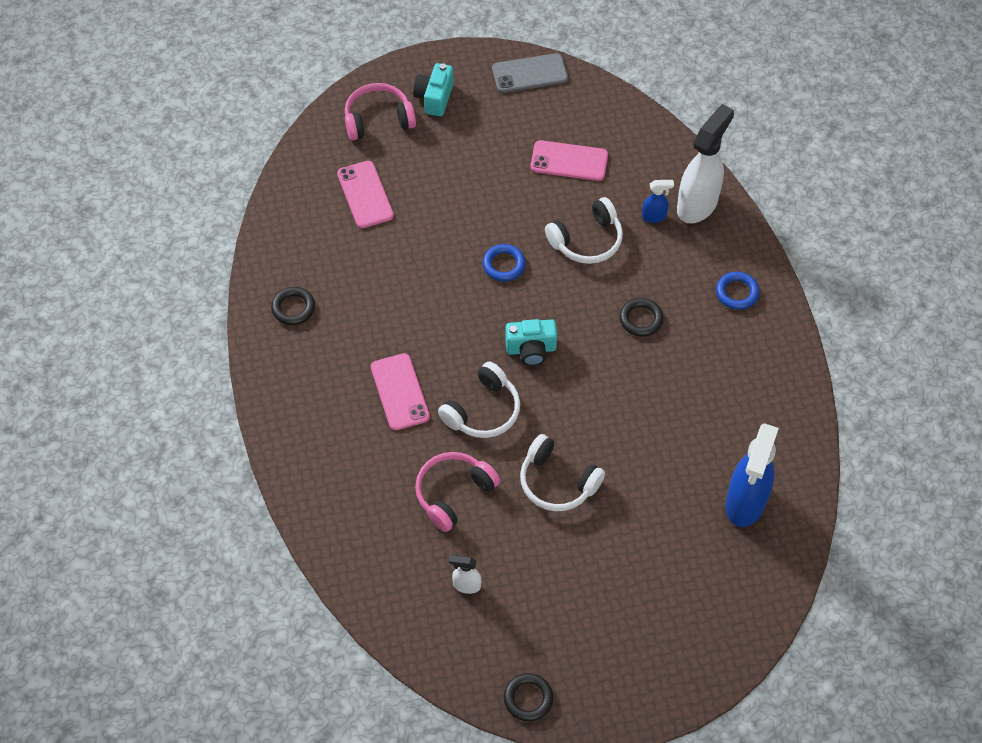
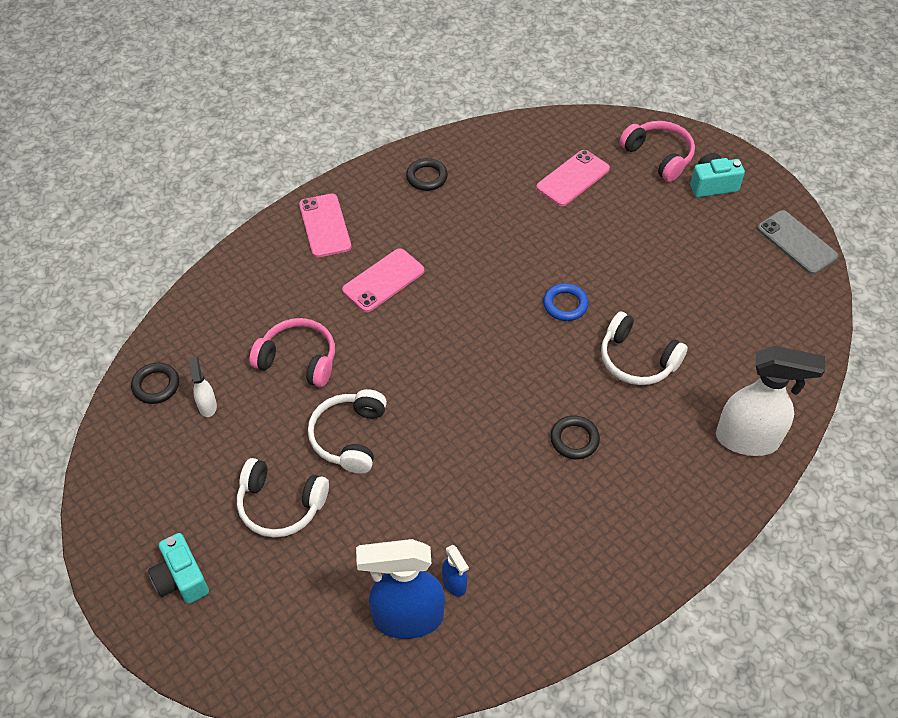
camera: 65 degrees right, 5 degrees down
(483, 411) = (397, 349): white headphones -> white headphones (280, 505)
(528, 698) = (107, 500): black ring -> black ring (156, 385)
(531, 349) = (484, 361): turquoise camera -> turquoise camera (181, 579)
(569, 161) = (719, 311): pink phone -> pink phone (325, 226)
(654, 216) = (705, 406): blue spray bottle -> blue spray bottle (454, 584)
(737, 293) = (662, 516): blue ring -> none

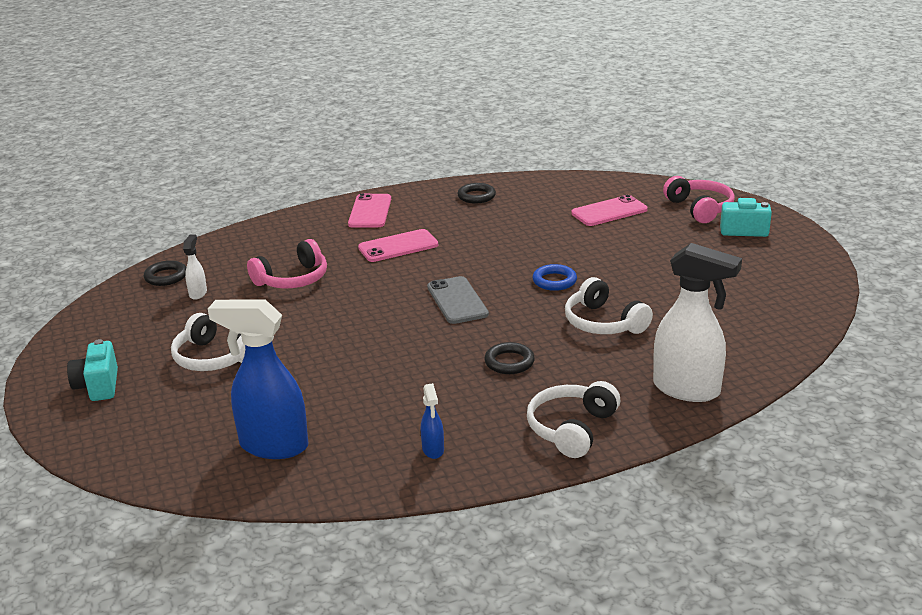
camera: 20 degrees right, 25 degrees down
(298, 359) = (293, 279): pink headphones -> pink headphones turned 105 degrees clockwise
(349, 437) = (303, 328): white headphones -> white headphones (571, 429)
(454, 584) = (332, 432): blue spray bottle -> blue spray bottle (433, 450)
(796, 242) = (811, 274): grey phone -> grey phone (457, 301)

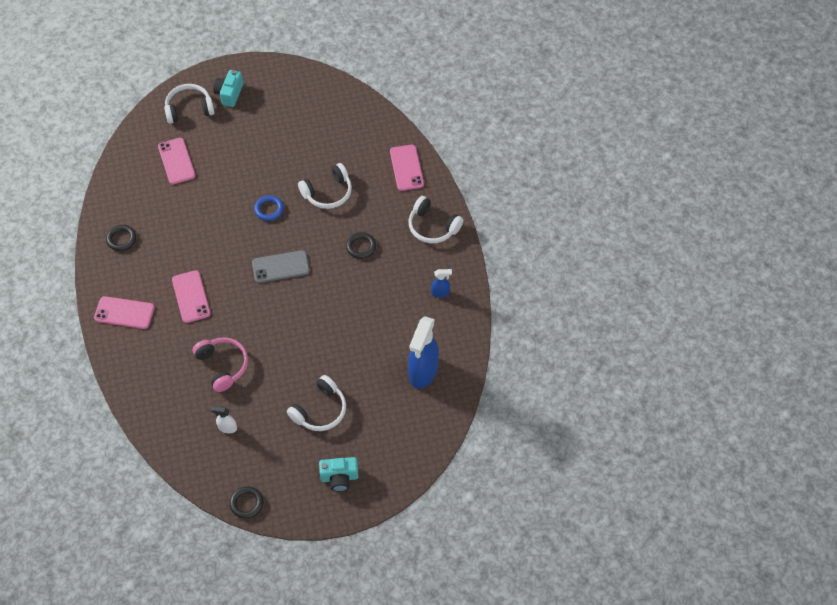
camera: 85 degrees left, 30 degrees up
(166, 277) = (194, 453): black ring -> black ring (246, 503)
(687, 389) = (406, 168): white spray bottle -> pink phone
(700, 208) = (189, 109): pink headphones -> white headphones

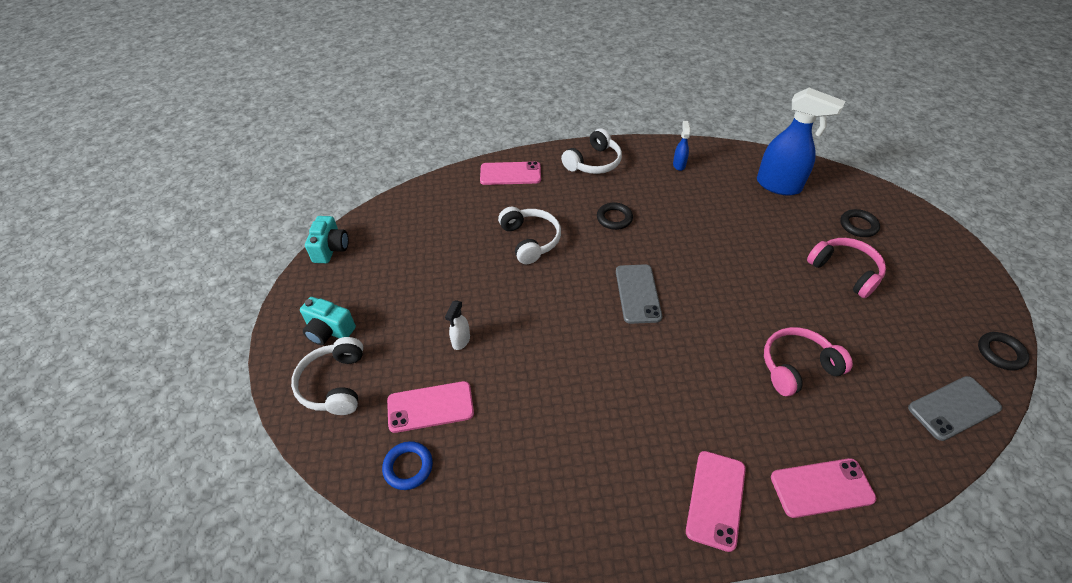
camera: 80 degrees left, 10 degrees down
(121, 239) = (568, 498): black ring -> black ring (858, 225)
(191, 296) = (684, 400): pink phone -> pink phone (821, 487)
(196, 458) = (954, 408): none -> grey phone
(227, 428) = (894, 368): white spray bottle -> white spray bottle (461, 341)
(269, 209) = (544, 299): blue ring -> blue ring (408, 467)
(320, 410) = (845, 271): white headphones -> pink headphones
(339, 478) = (930, 261): turquoise camera -> turquoise camera (331, 249)

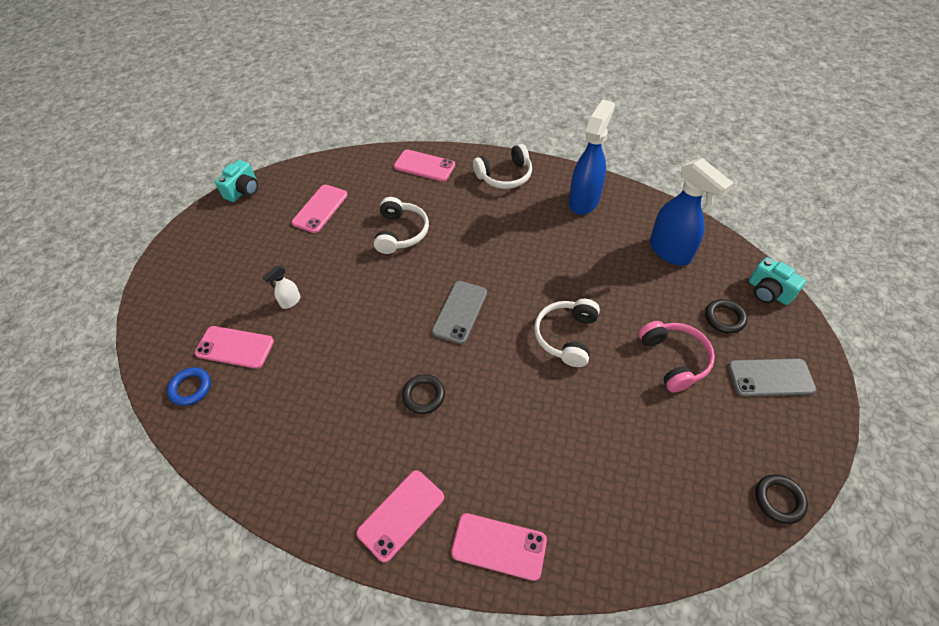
camera: 25 degrees right, 5 degrees up
(329, 331) = (202, 259): turquoise camera -> turquoise camera (768, 292)
(334, 384) = (180, 303): white headphones -> white headphones (566, 336)
(430, 242) = (320, 209): none -> pink phone
(614, 218) = (487, 235): black ring -> black ring (423, 395)
(679, 165) = (584, 201): blue spray bottle -> blue spray bottle, size x2.20
(797, 367) = (557, 431): pink headphones -> none
(954, 408) = (683, 531): grey phone -> grey phone (770, 378)

